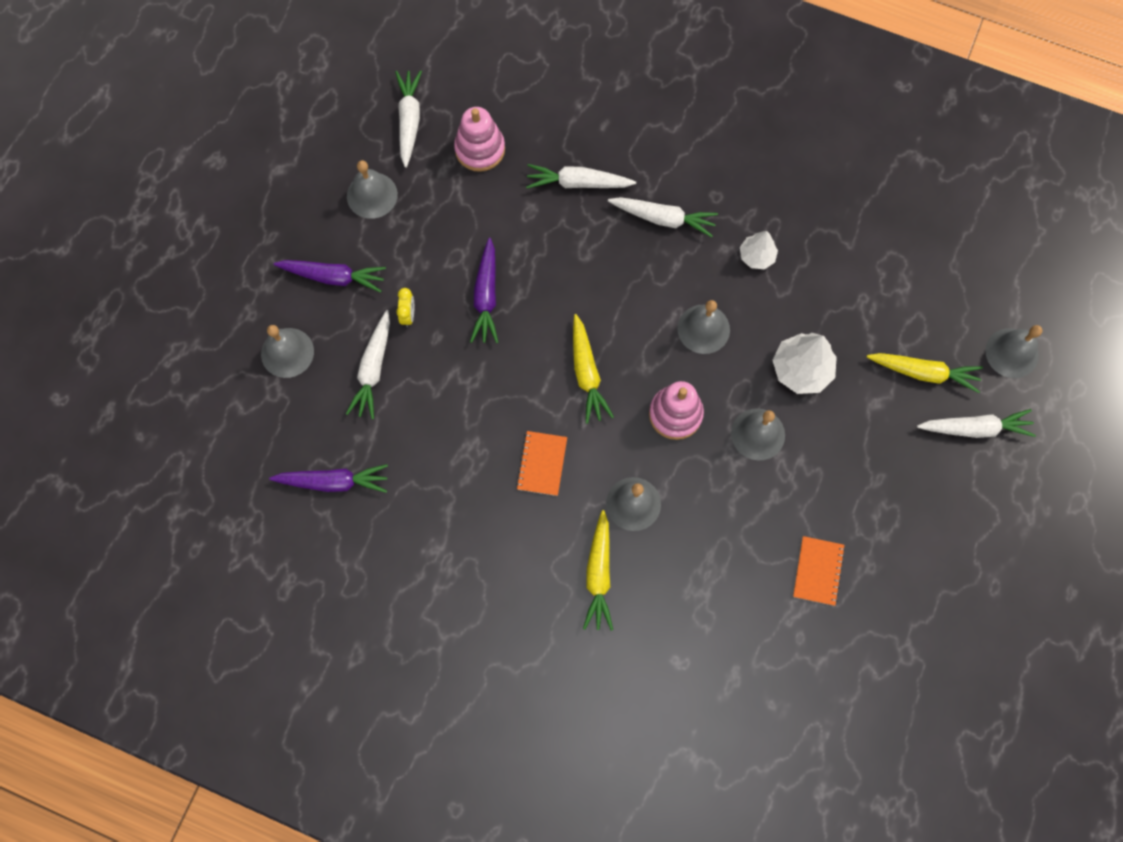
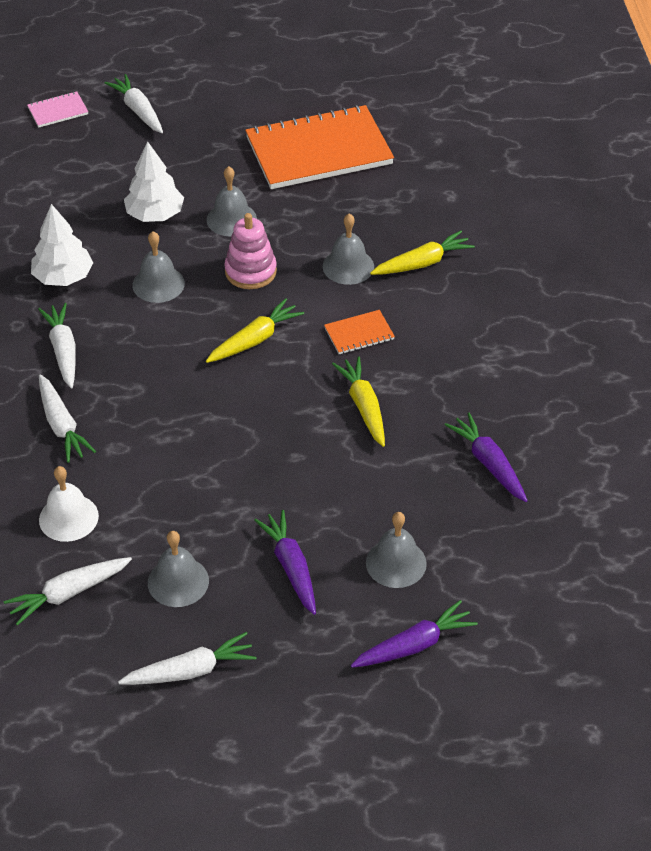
camera: 120 degrees left, 25 degrees down
(373, 369) = (362, 488): white carrot -> white carrot (190, 670)
(408, 315) = (289, 488): yellow clock -> none
(480, 149) = (68, 517): pink stacking toy -> white bell
(486, 296) = (229, 439): purple carrot -> purple carrot (414, 645)
(756, 256) = (63, 277): white tree -> white tree, size x1.62
(818, 571) = (319, 151): orange notebook -> orange notebook, size x2.38
(923, 373) = (109, 149): yellow carrot -> yellow carrot (363, 406)
(1012, 353) = (58, 111): grey bell -> pink notebook

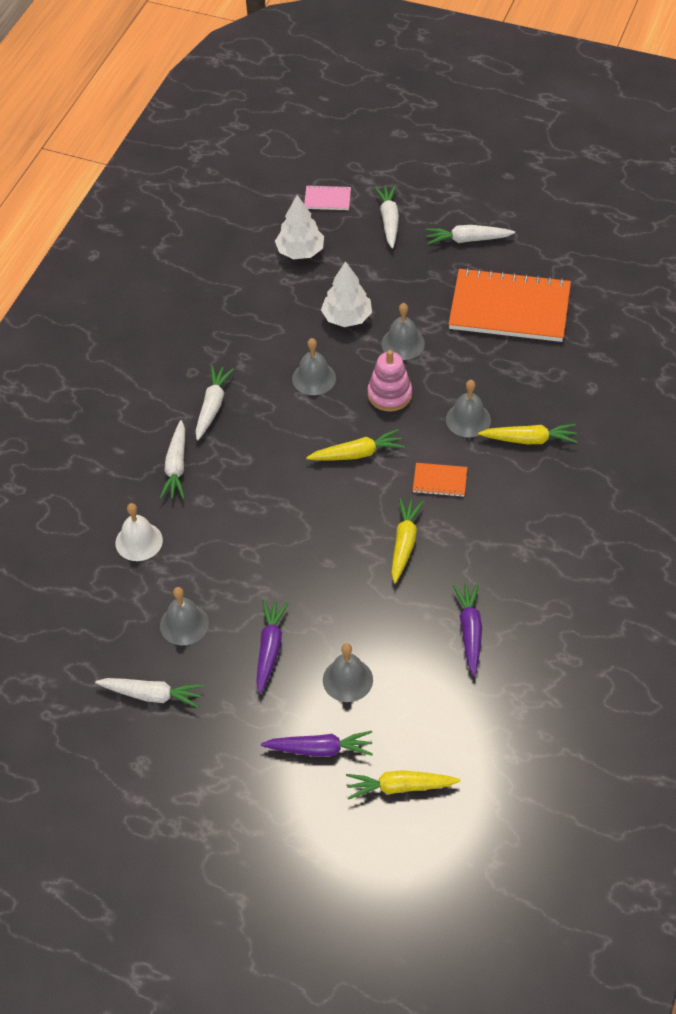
camera: 30 degrees right, 5 degrees up
(63, 277) = (248, 345): white tree -> white tree (300, 251)
(68, 593) = (105, 599): white carrot -> white carrot (467, 240)
(523, 645) = (400, 787): none -> yellow carrot

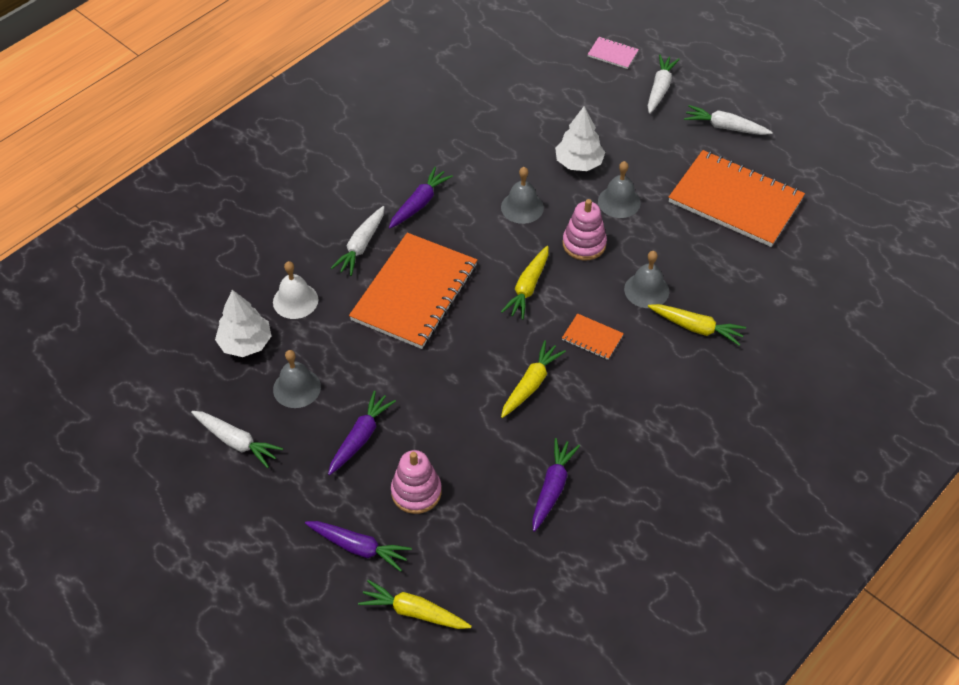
camera: 20 degrees right, 0 degrees up
(212, 406) = (419, 203): white carrot -> purple carrot
(252, 494) = (414, 293): none -> orange notebook
(300, 251) = (565, 92): white tree -> white tree (245, 343)
(347, 679) = (416, 492): grey bell -> pink stacking toy
(357, 454) = (528, 287): yellow carrot -> yellow carrot turned 105 degrees clockwise

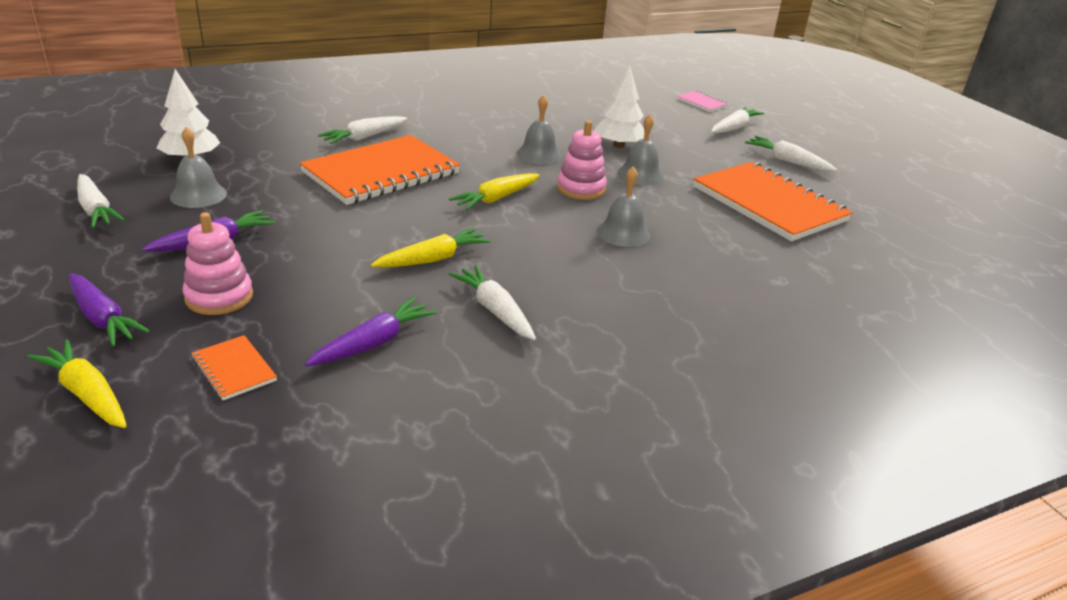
camera: 20 degrees right, 20 degrees down
(295, 300) = (267, 149): white bell -> none
(419, 203) = (444, 130): purple carrot -> none
(592, 338) = (533, 247): orange notebook -> orange notebook (234, 369)
(608, 420) = (495, 310): none -> white carrot
(696, 328) = (660, 273): yellow carrot -> none

